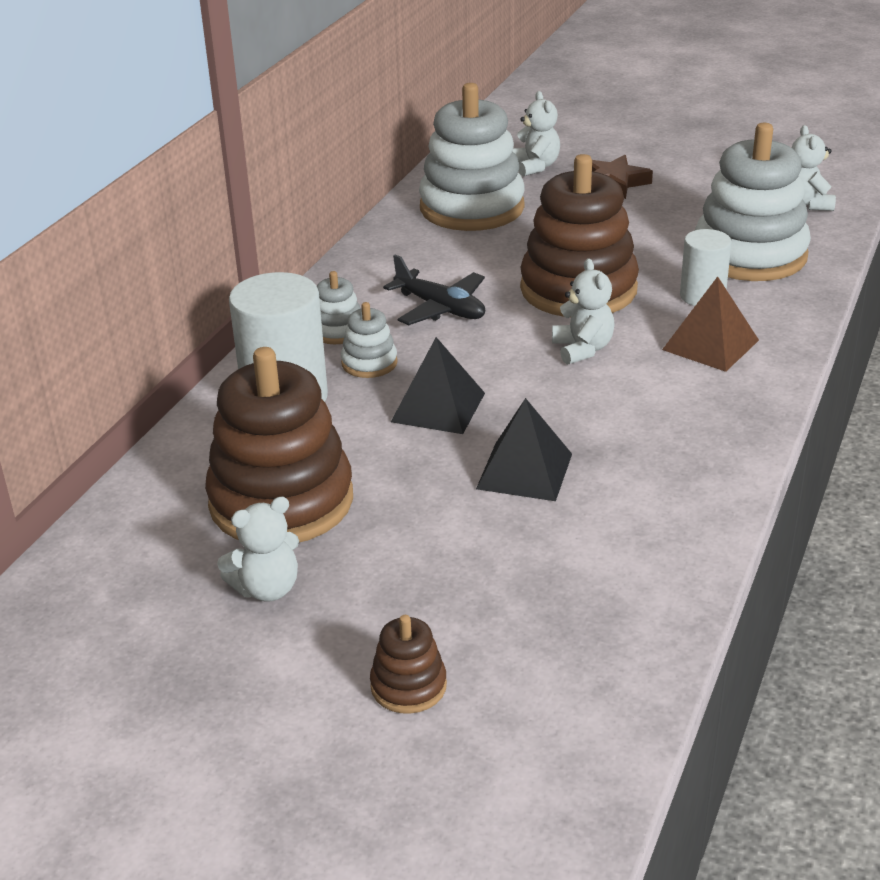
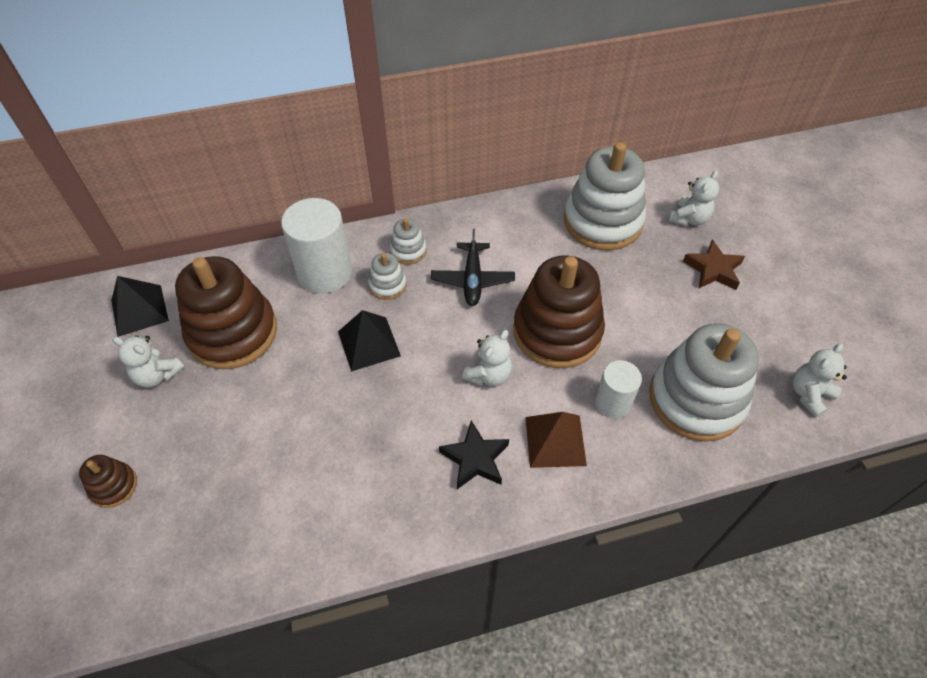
camera: 50 degrees right, 20 degrees up
(524, 471) = (336, 423): black pyramid -> black pyramid (139, 310)
(679, 399) = (475, 459): none -> black star

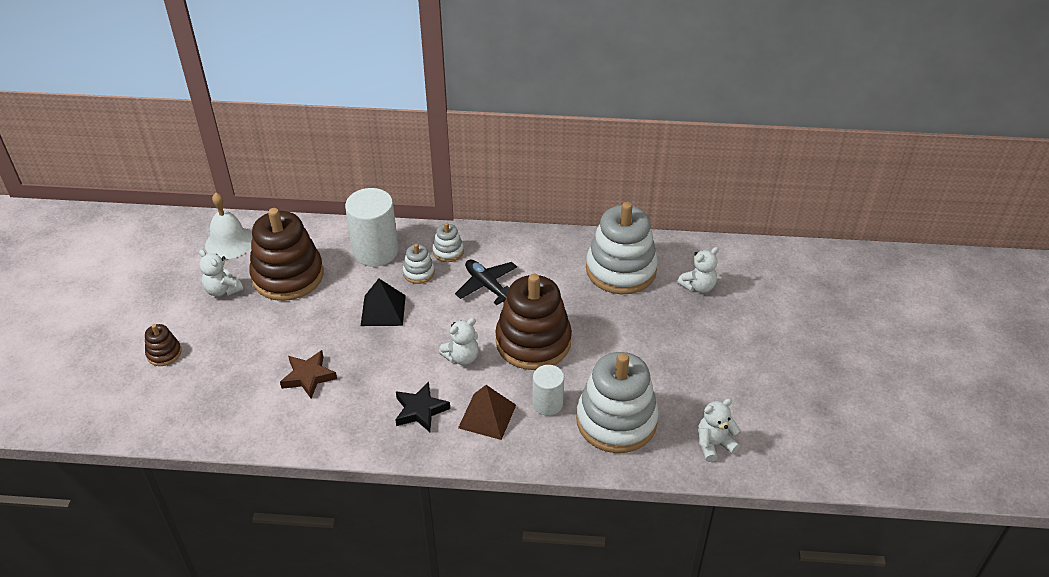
camera: 20 degrees right, 10 degrees down
(139, 310) = (229, 242): black pyramid -> white bell
(472, 279) = (487, 286): black plane -> black plane turned 120 degrees clockwise
(713, 269) = (693, 331): brown star -> brown star (308, 377)

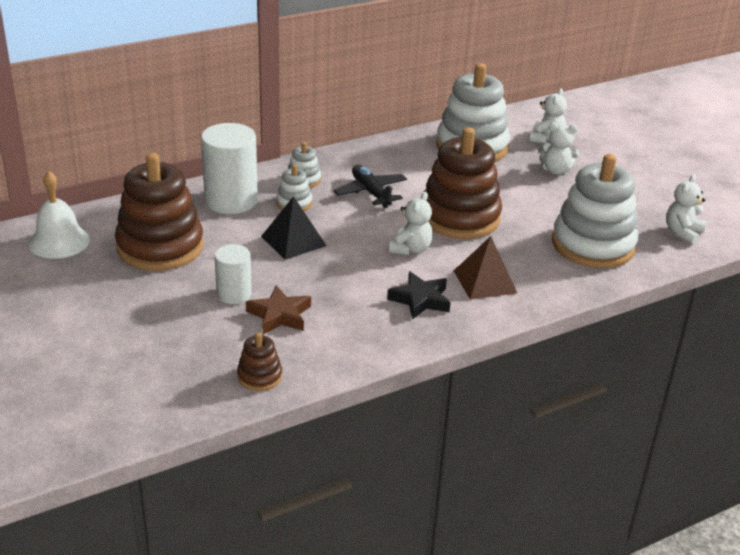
camera: 35 degrees left, 10 degrees down
(164, 353) = (93, 354): brown stacking toy -> brown stacking toy (259, 376)
(223, 290) = (99, 281): white teddy bear -> white teddy bear (556, 170)
(487, 286) = (371, 192): black plane -> black plane turned 45 degrees clockwise
(547, 403) = (524, 254): white cylinder -> white cylinder (234, 294)

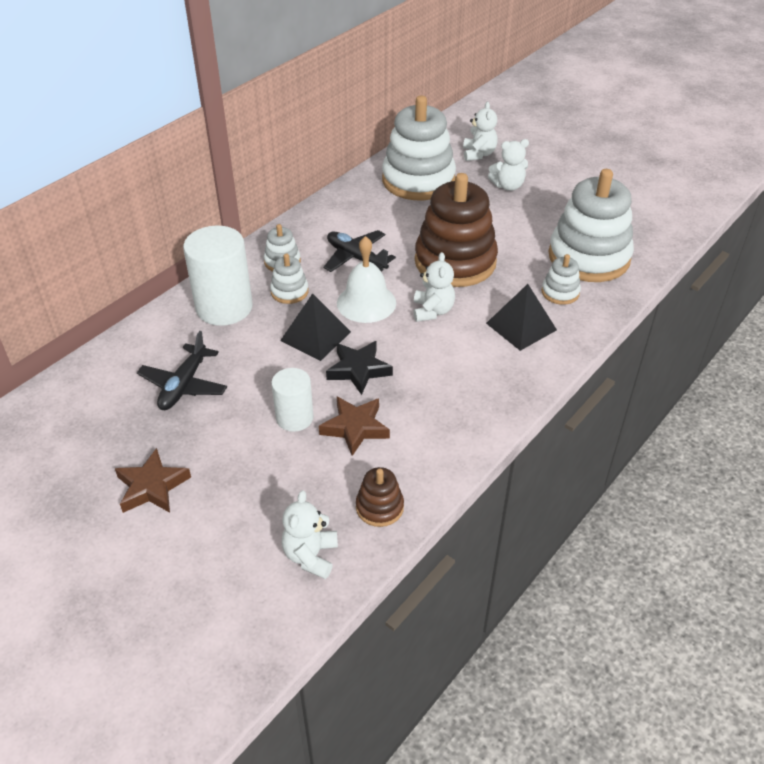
camera: 20 degrees left, 10 degrees up
(59, 241) = (69, 412): white bell -> white bell (366, 303)
(88, 308) = (152, 486): none -> brown star
(160, 247) = (184, 385): brown stacking toy -> black plane
(420, 299) = (476, 365): black star -> black star (358, 370)
(484, 281) = (521, 326): brown pyramid -> black pyramid
(543, 265) = (560, 292): none -> white stacking toy
(682, 233) = (653, 222): white teddy bear -> white teddy bear (311, 556)

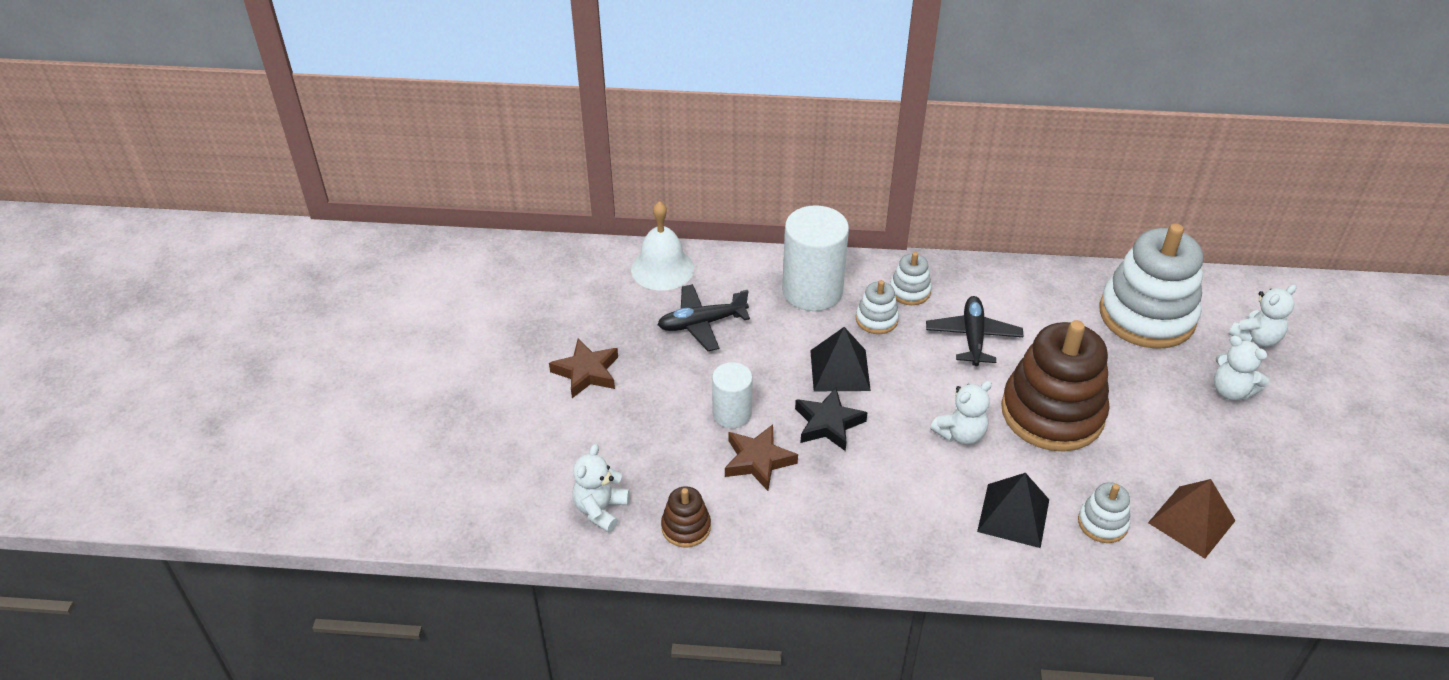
camera: 55 degrees right, 0 degrees up
(311, 556) = (600, 509): white teddy bear -> white teddy bear turned 45 degrees counterclockwise
(366, 303) = (919, 379): white bell -> white bell (662, 268)
(589, 257) = (1191, 521): white stacking toy -> brown pyramid

